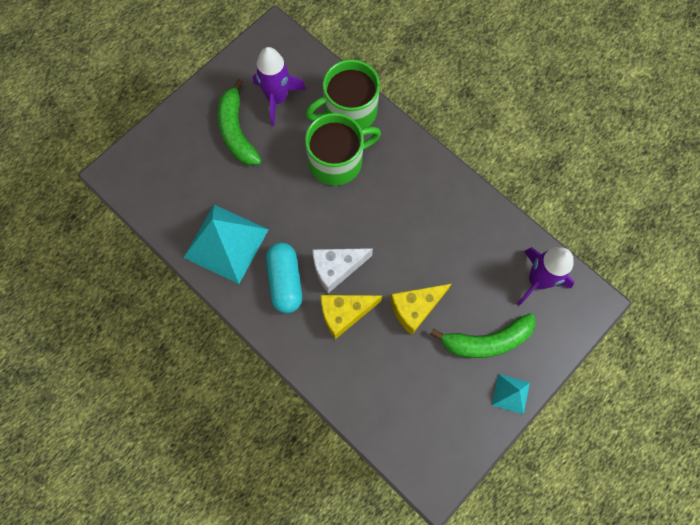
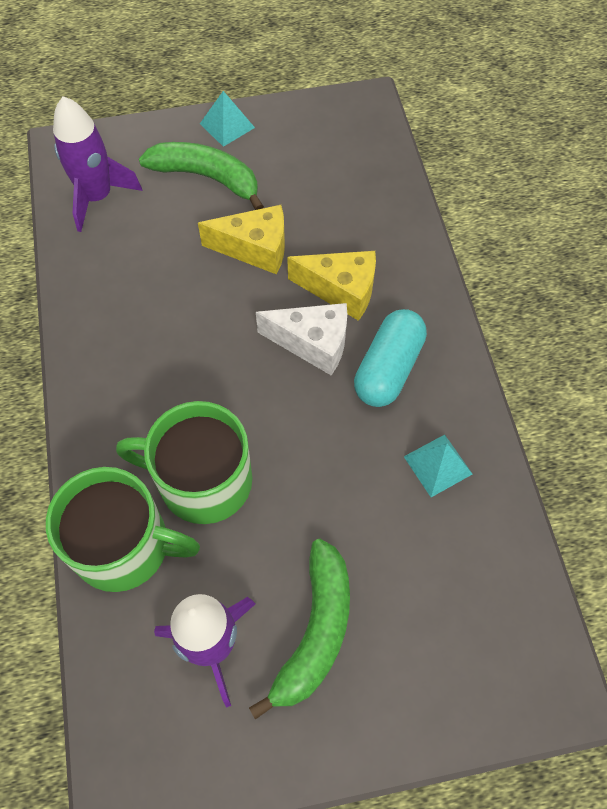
camera: 145 degrees left, 10 degrees down
(226, 243) = (437, 465): turquoise pyramid -> turquoise pyramid, size x0.48

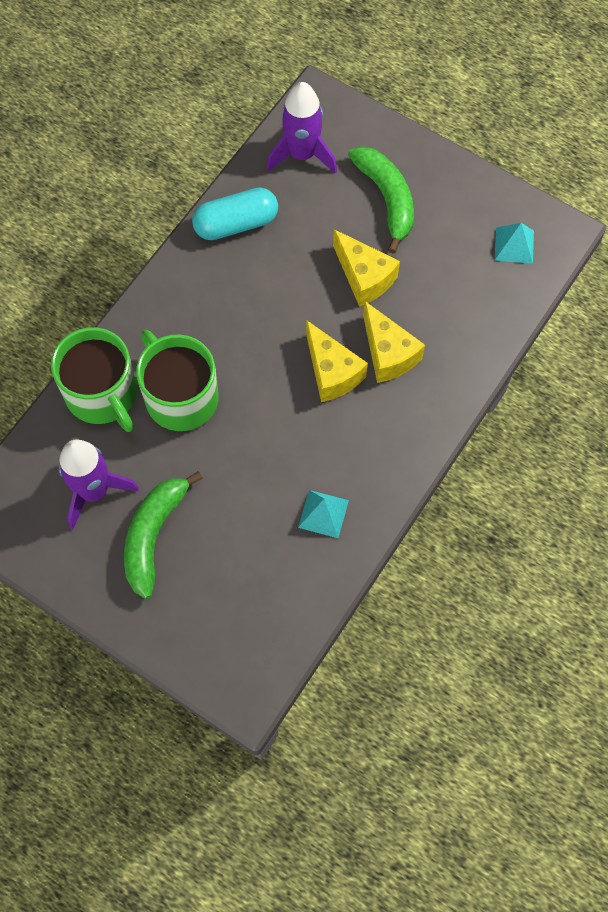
camera: 45 degrees right, 5 degrees up
(227, 125) = (441, 169): turquoise pyramid -> turquoise pyramid (514, 245)
(313, 344) = (332, 372): white cheese -> yellow cheese
(315, 631) = (154, 535): green banana -> green banana turned 135 degrees clockwise
(388, 369) = (360, 430): turquoise capsule -> turquoise capsule (236, 224)

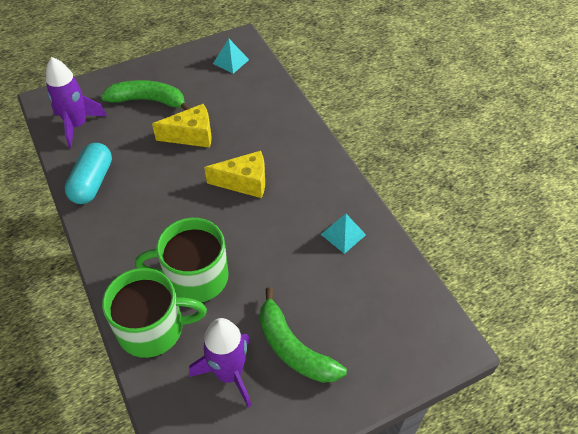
camera: 60 degrees left, 15 degrees down
(388, 353) = (254, 148): yellow cheese -> none

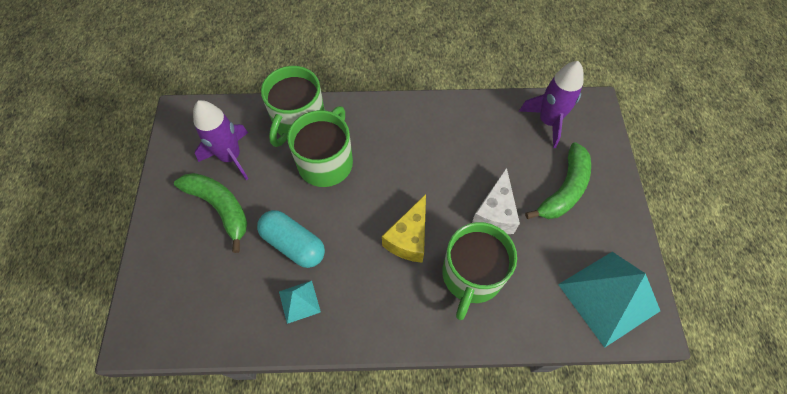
camera: 115 degrees right, 10 degrees up
(92, 182) = (467, 117): turquoise capsule -> turquoise capsule (293, 244)
(192, 135) = (495, 213): yellow cheese -> white cheese
(231, 61) = (608, 297): turquoise pyramid -> turquoise pyramid, size x2.08
(255, 134) = (471, 275): none -> green mug
(293, 348) = (220, 207): green banana -> green banana turned 60 degrees clockwise

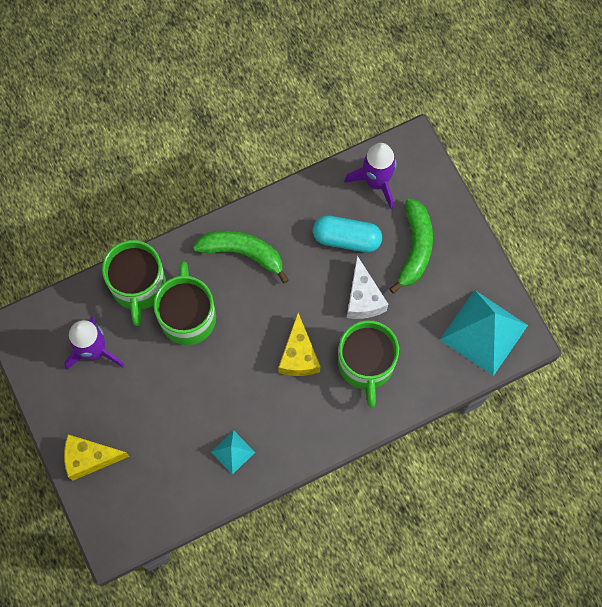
camera: 25 degrees left, 10 degrees up
(168, 246) = (90, 458): none -> yellow cheese
(220, 207) = (115, 403): green banana -> green banana (243, 253)
(293, 244) = (200, 406): turquoise capsule -> turquoise capsule (346, 239)

